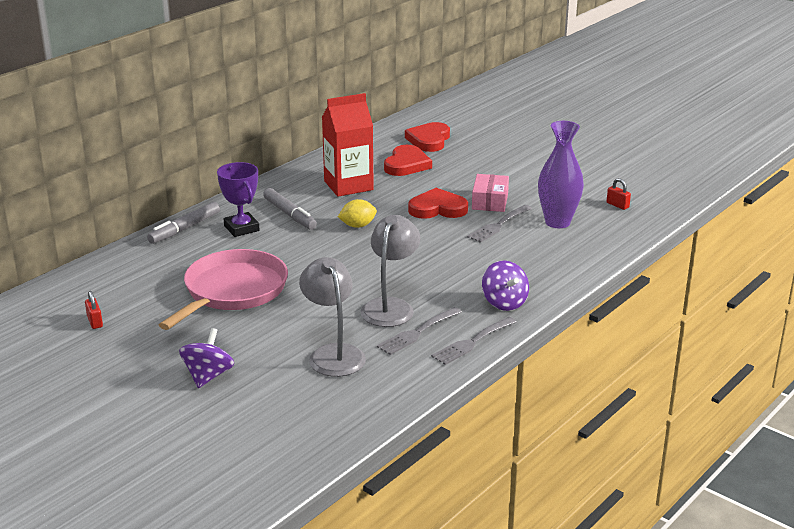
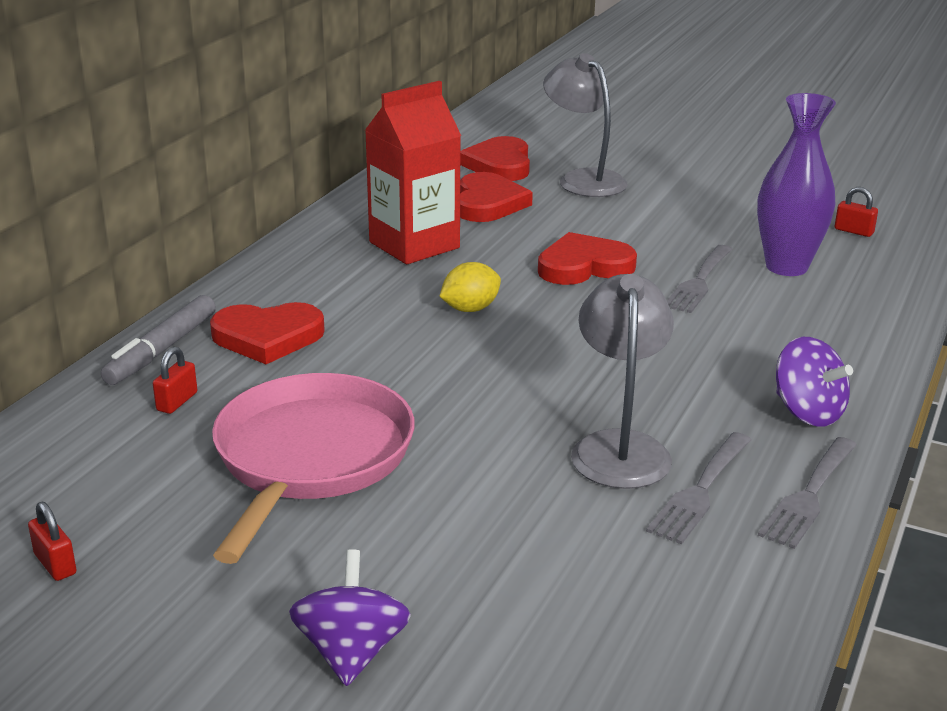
camera: 15 degrees left, 0 degrees up
(181, 256) = (177, 402): none -> red padlock
(241, 228) = (267, 337): purple trophy -> red heart
(290, 215) = (342, 303): grey marker -> none
(333, 354) = (575, 559): grey lamp -> grey lamp (583, 179)
(490, 201) = (658, 246): pink box -> none

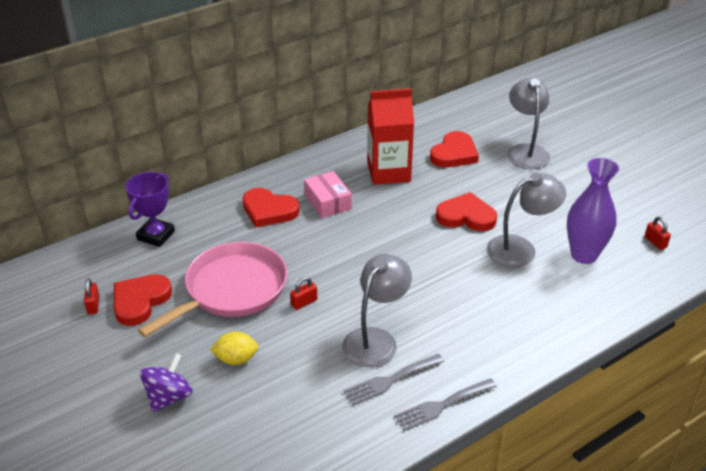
camera: 30 degrees right, 10 degrees up
(88, 425) = (156, 235): none -> purple trophy
(162, 350) = (217, 202): grey marker -> none
(177, 402) = (201, 236): red padlock -> red padlock (304, 302)
(356, 302) = (328, 202): none -> pink box
(470, 309) = (380, 225): yellow lemon -> yellow lemon (236, 359)
(499, 164) = (487, 125): red heart -> red heart (140, 301)
(699, 282) = (520, 249): grey fork -> grey lamp
(807, 412) = (493, 356): purple spinning top -> none

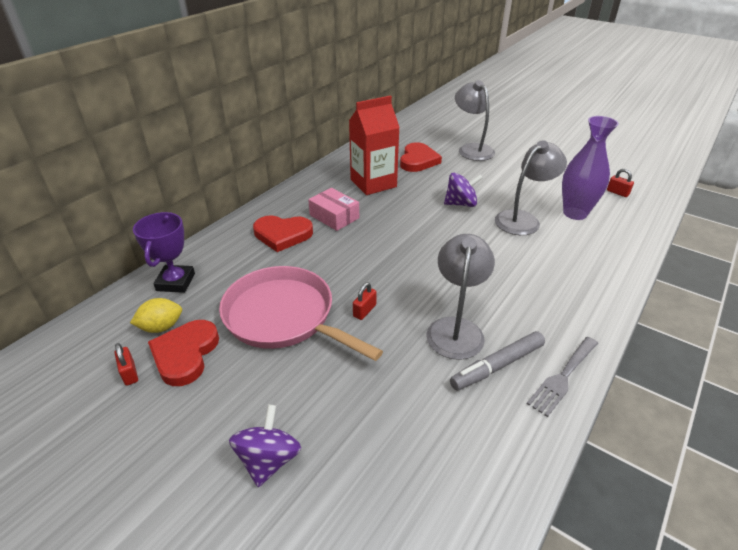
camera: 20 degrees left, 0 degrees up
(232, 290) = (283, 316): pink pan -> pink pan turned 75 degrees counterclockwise
(236, 359) = (326, 390): yellow lemon -> yellow lemon (161, 327)
(390, 380) = (497, 366): grey fork -> grey marker
(466, 216) = (461, 204): red heart -> purple spinning top

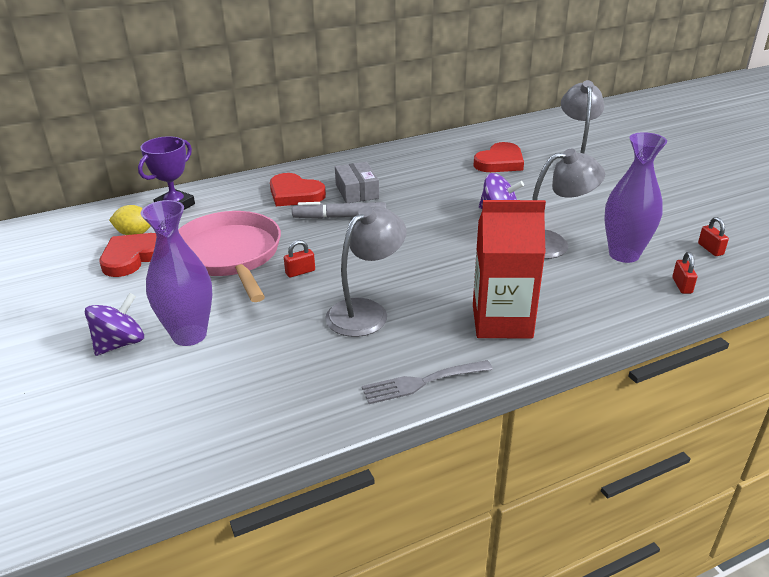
camera: 30 degrees right, 5 degrees down
(129, 373) = (85, 257): red padlock -> red padlock (682, 285)
(329, 418) = (189, 335): none -> purple vase
(334, 216) = (357, 191): pink box -> grey box
(373, 183) = (427, 172): red carton -> red carton (502, 321)
(497, 366) = (369, 351): grey marker -> grey marker (340, 217)

